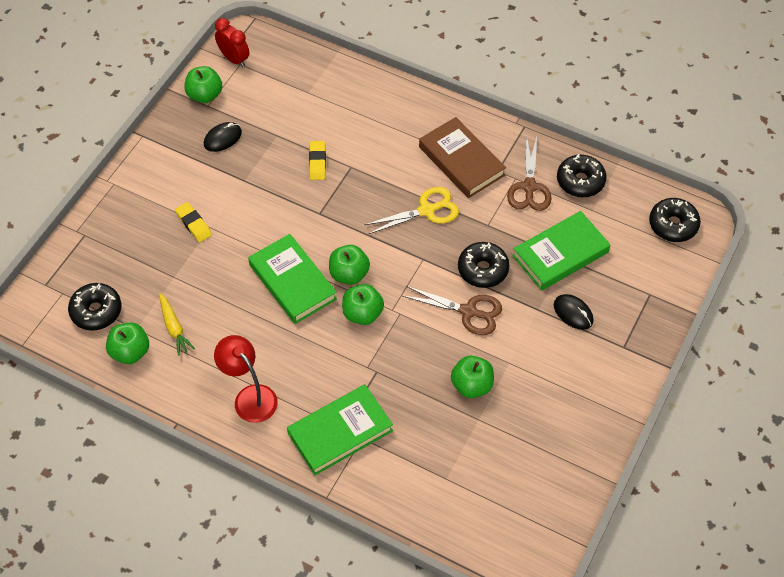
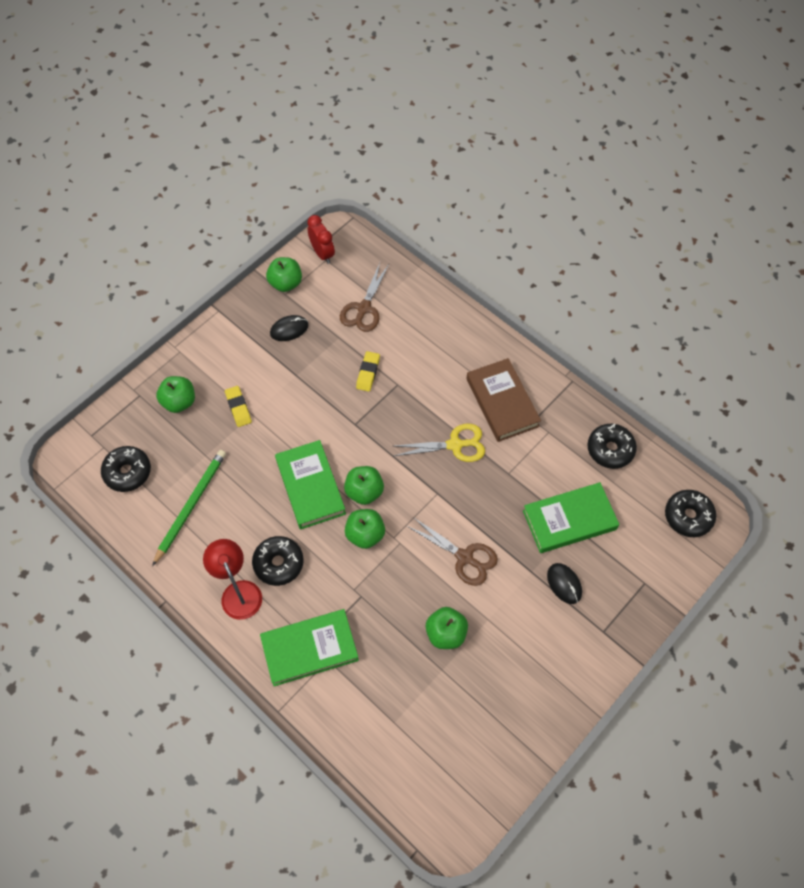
camera: 15 degrees right, 5 degrees up
(130, 352) = (145, 520): green apple -> green apple (179, 402)
(174, 327) = (191, 505): yellow carrot -> green pencil
(483, 269) = (490, 518): black donut -> black donut (278, 563)
(529, 187) = (559, 444): brown scissors -> brown scissors (364, 308)

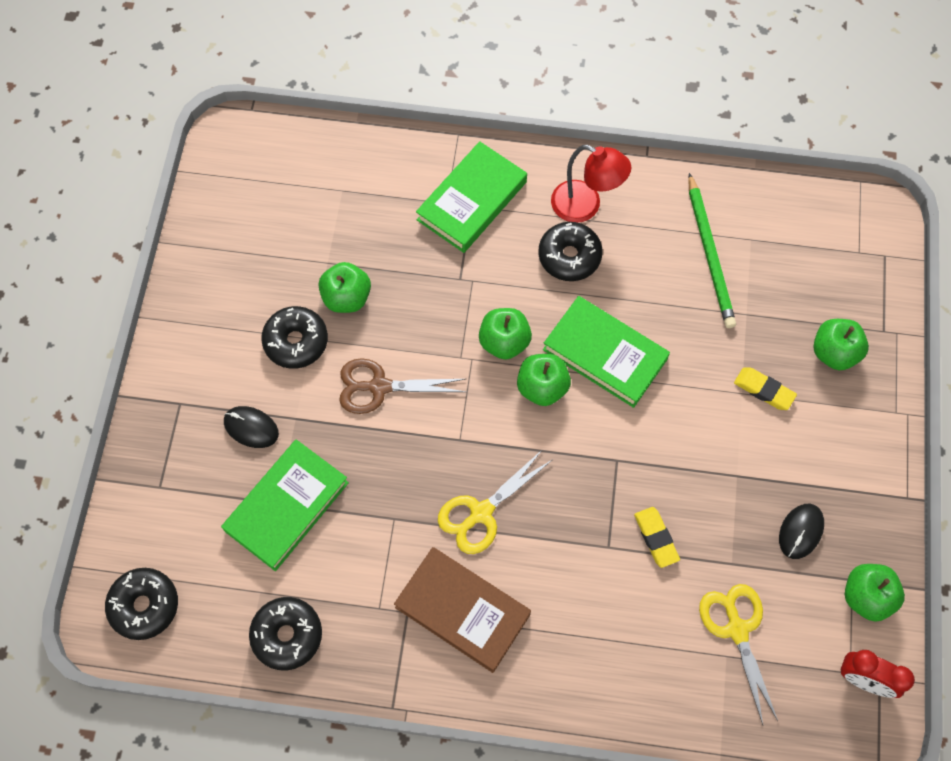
camera: 145 degrees right, 5 degrees up
(127, 472) = (807, 244): black donut -> black donut (296, 342)
(364, 308) = (737, 629): brown scissors -> yellow scissors

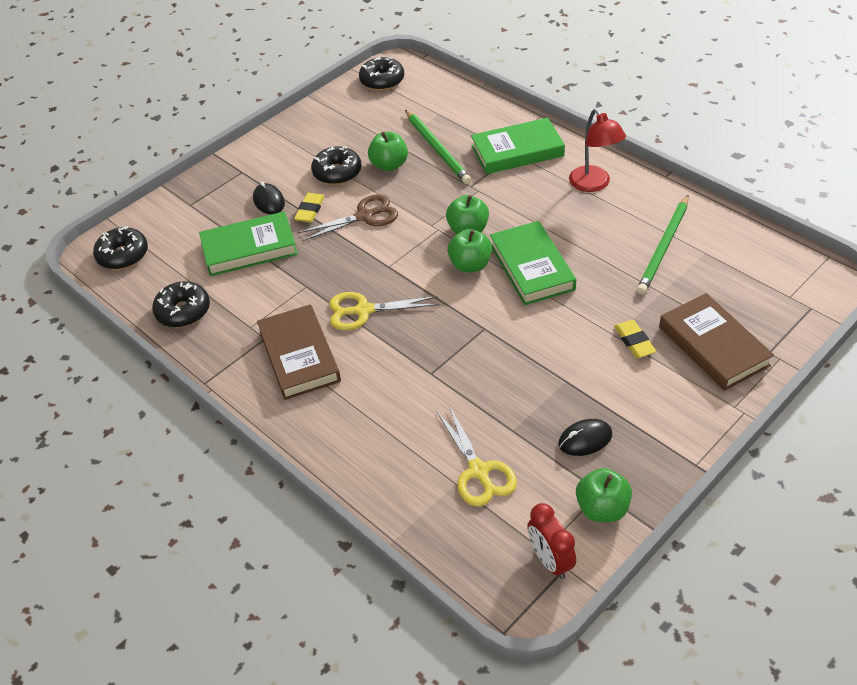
camera: 40 degrees right, 20 degrees down
(379, 386) = (365, 216): brown scissors -> brown scissors turned 120 degrees clockwise
(382, 245) = (437, 149): none -> green pencil
(569, 256) = (557, 205): black donut -> black donut (382, 81)
(656, 538) = (470, 386): yellow eraser -> yellow eraser (310, 210)
(737, 629) = (478, 471): yellow scissors -> yellow scissors turned 135 degrees clockwise
(834, 353) = (713, 346): green apple -> brown book

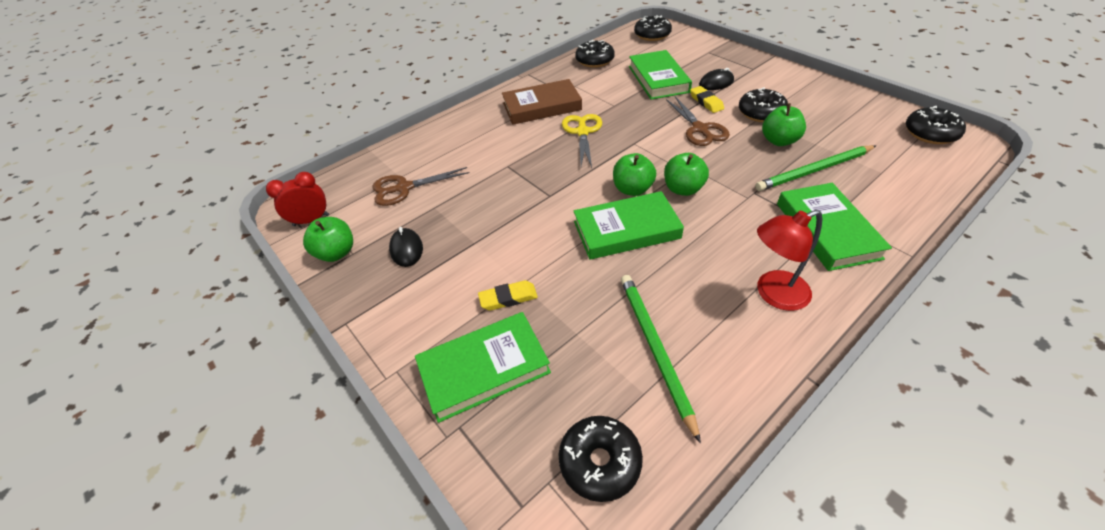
camera: 95 degrees right, 0 degrees up
(310, 210) = (706, 102): yellow eraser -> yellow eraser turned 45 degrees clockwise
(478, 471) = (404, 188): yellow scissors -> brown scissors
(663, 247) = (655, 349): green pencil -> green pencil turned 45 degrees clockwise
(713, 346) = (484, 369): brown book -> green book
(765, 272) = (600, 462): none -> black donut

